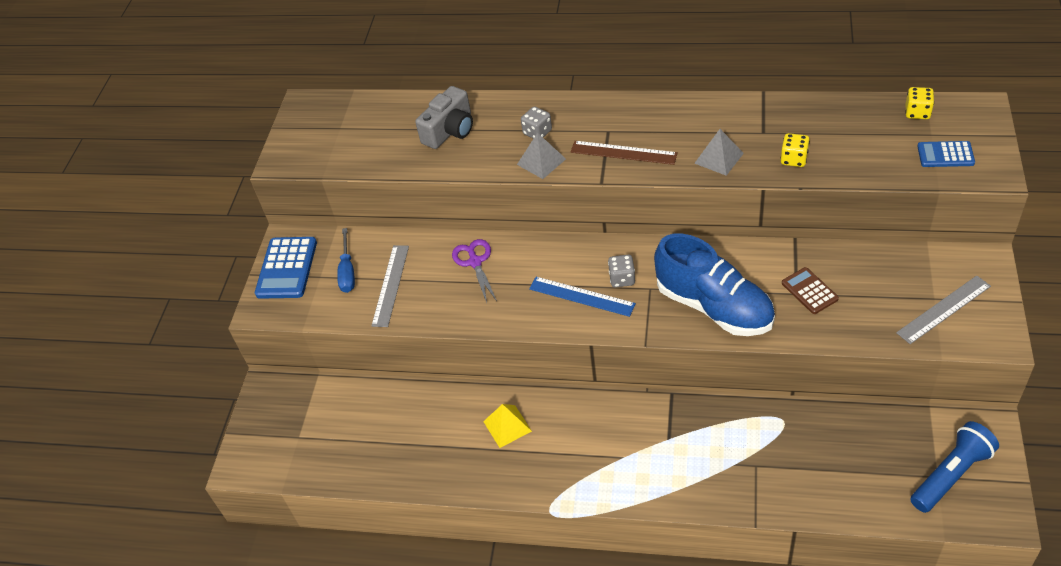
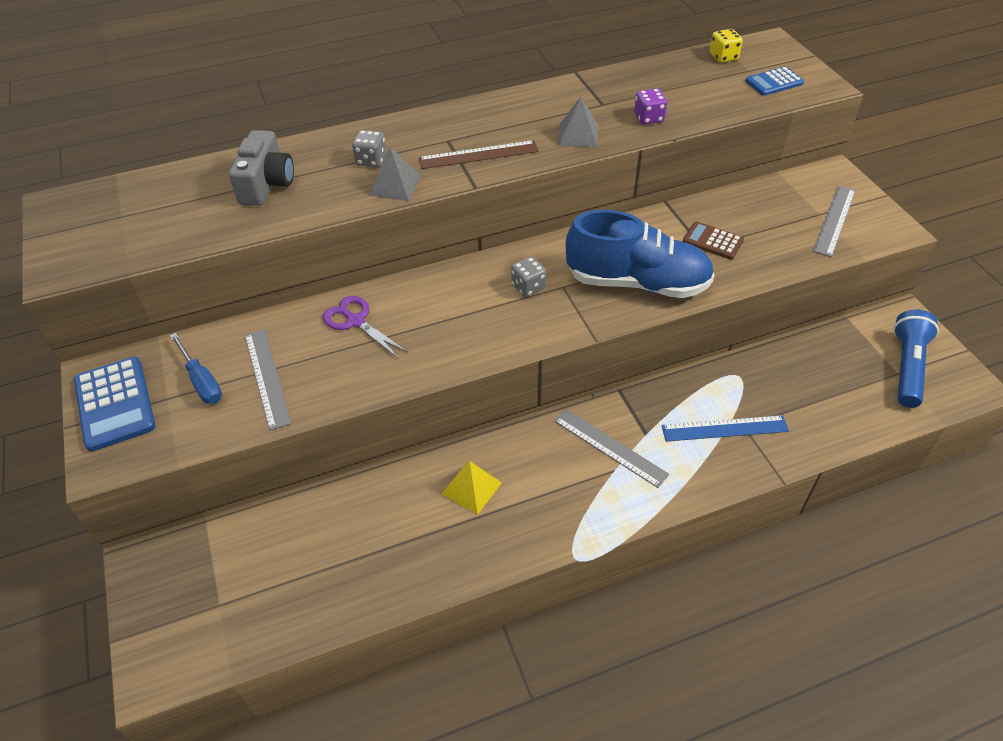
camera: 35 degrees left, 0 degrees up
(581, 296) = (498, 317): blue ruler -> blue ruler (724, 428)
(632, 437) = (610, 447): none -> grey ruler
(794, 159) = (648, 118): yellow dice -> purple dice

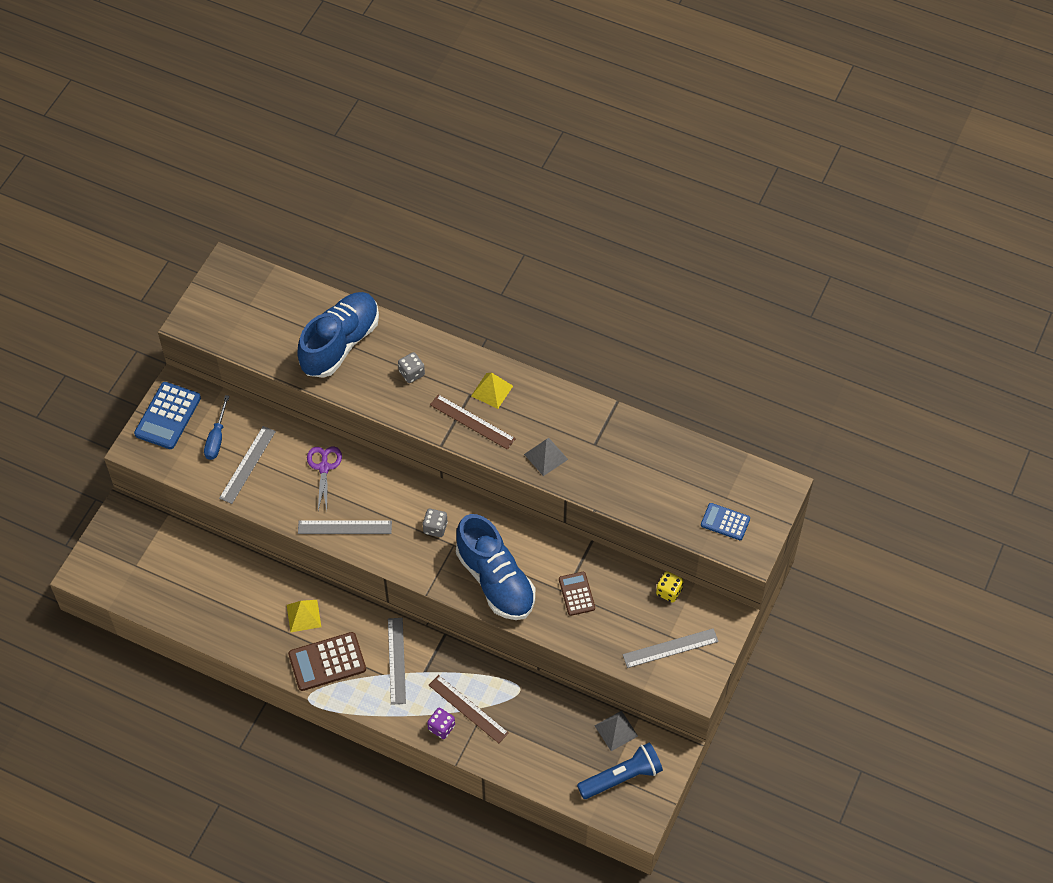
camera: 45 degrees right, 10 degrees up
(266, 184) = (340, 343): grey camera -> blue shoe
(395, 185) = (402, 405): grey pyramid -> grey pyramid (616, 730)
(442, 350) = (344, 527): none -> grey ruler
(463, 126) = (492, 390): none -> yellow pyramid
(549, 507) = (327, 662): none -> brown calculator
(648, 118) = (604, 480): purple dice -> purple dice (441, 727)
(723, 57) = (728, 472): yellow dice -> yellow dice (669, 591)
(724, 428) = (468, 709): blue ruler -> brown ruler

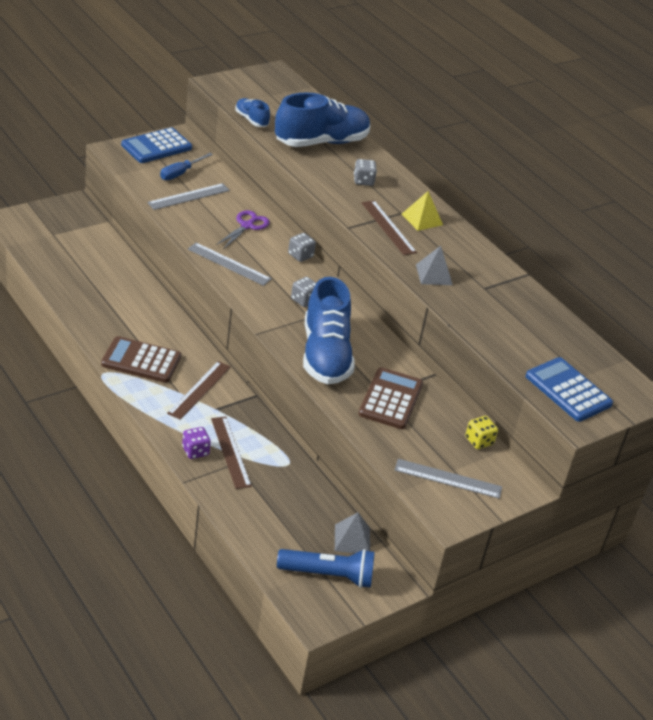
camera: 25 degrees right, 20 degrees down
(259, 355) = (251, 120): none -> blue shoe
(303, 615) = (151, 325): yellow pyramid -> none
(394, 474) = (300, 255): none -> grey dice
(396, 660) = (199, 390): grey ruler -> brown ruler
(576, 594) = (390, 399): brown calculator -> brown calculator, size x1.63
(725, 522) = (568, 390): blue calculator -> blue calculator, size x1.63

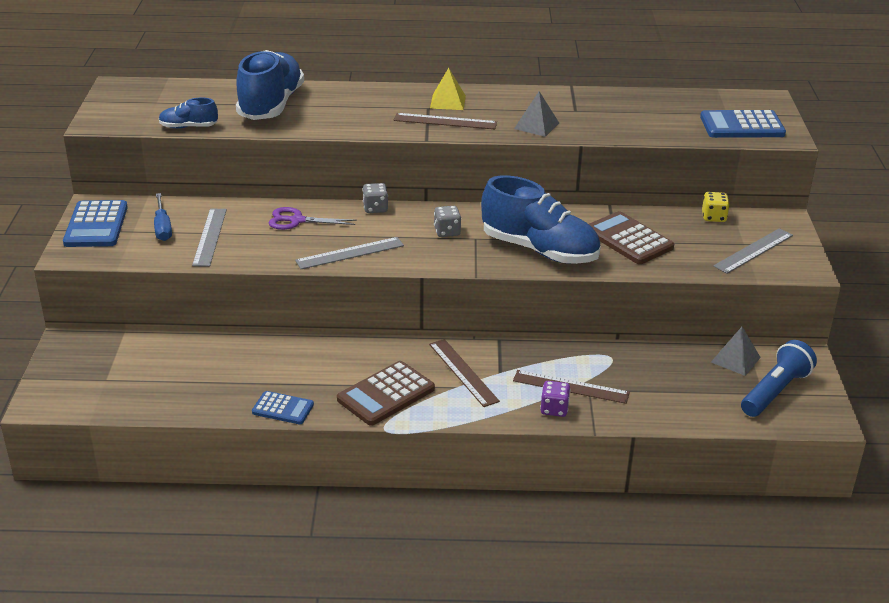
camera: 50 degrees left, 5 degrees down
(86, 319) = (283, 408): none -> blue calculator
(247, 226) = (297, 220): purple scissors -> purple scissors turned 60 degrees counterclockwise
(363, 181) = (359, 107): grey dice -> none

